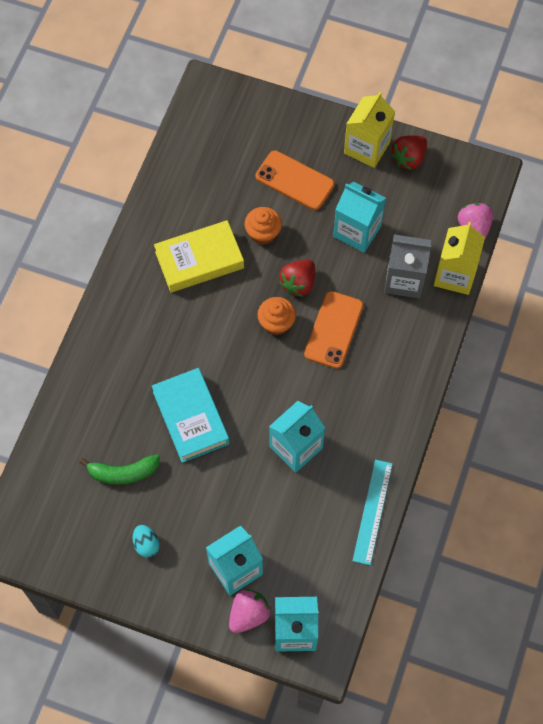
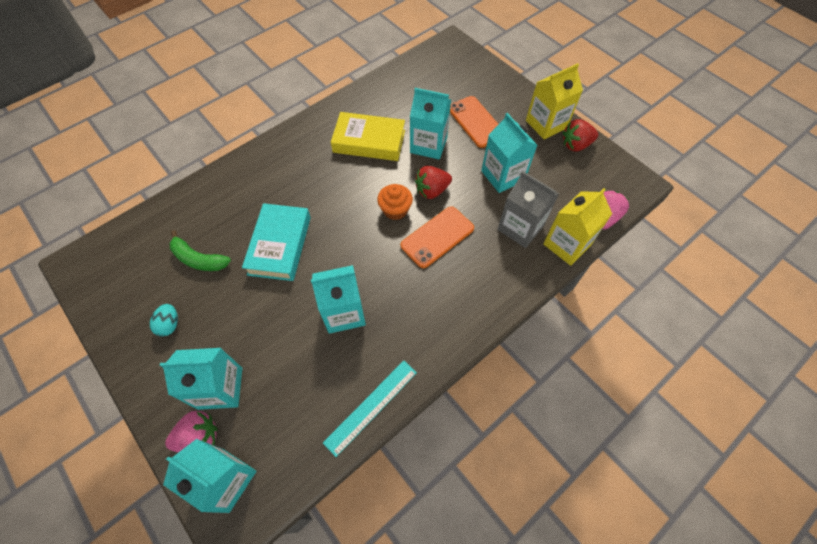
camera: 30 degrees right, 5 degrees down
(263, 233) = (428, 145): orange cupcake -> turquoise carton

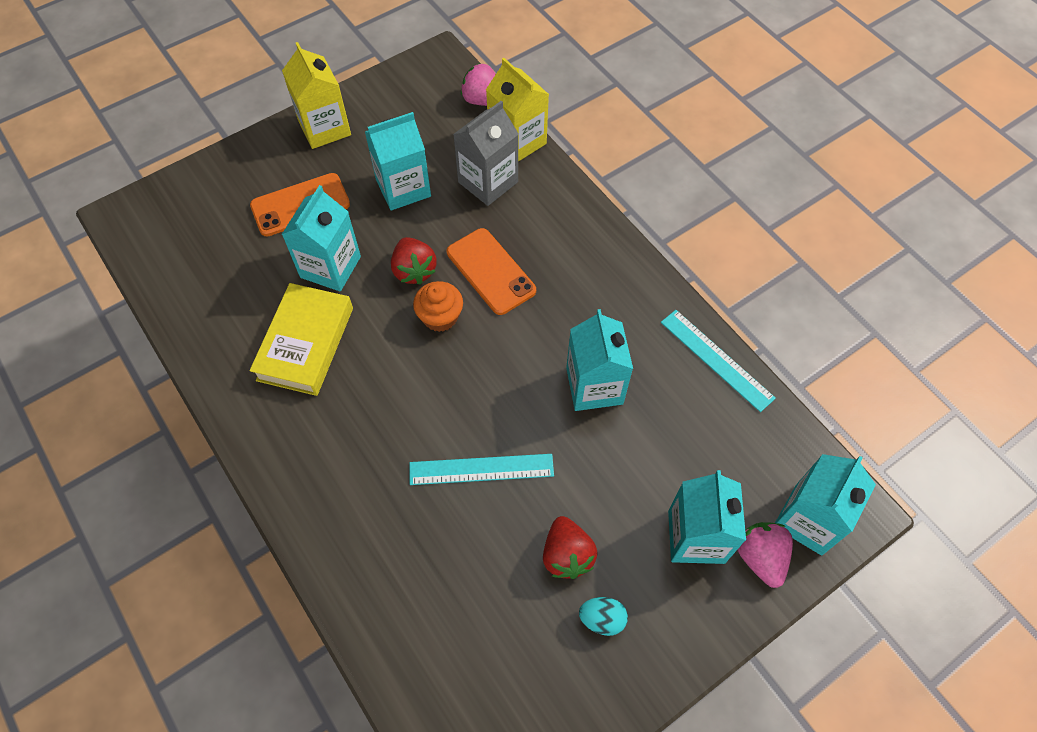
camera: 85 degrees left, 0 degrees up
(198, 259) = (493, 588): green banana -> none
(279, 245) = (481, 469): turquoise book -> turquoise ruler
(576, 145) = (367, 104): red strawberry -> red strawberry (567, 555)

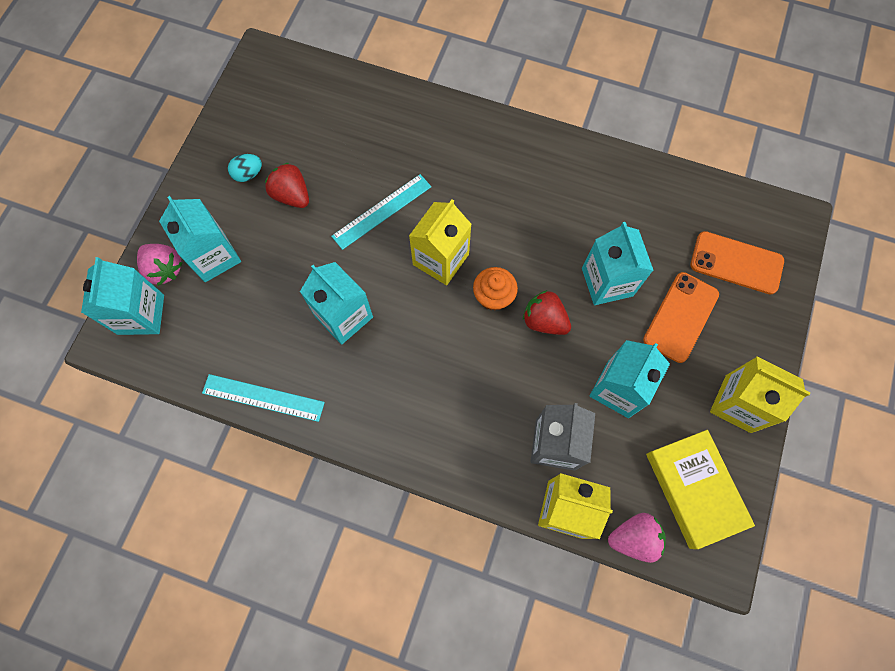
camera: 145 degrees right, 10 degrees up
(305, 343) = (568, 216): yellow book -> yellow book (694, 489)
(460, 381) = (441, 259): none -> yellow carton
(490, 271) = (486, 359): orange phone -> orange phone (736, 263)

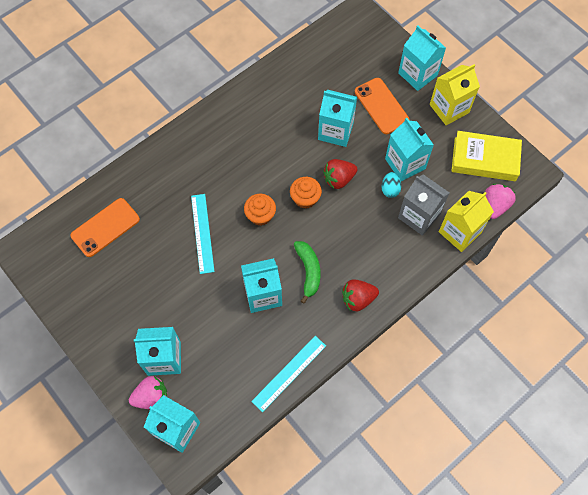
camera: 60 degrees left, 5 degrees down
(248, 174) = (114, 305): turquoise egg -> turquoise egg (390, 189)
(292, 195) = (151, 284): red strawberry -> red strawberry (358, 299)
(401, 351) = (308, 271): none -> green banana
(441, 259) = (260, 215): yellow carton -> orange cupcake
(736, 263) = (366, 58): orange phone -> orange phone (105, 227)
(760, 337) = (417, 74): none -> turquoise carton

